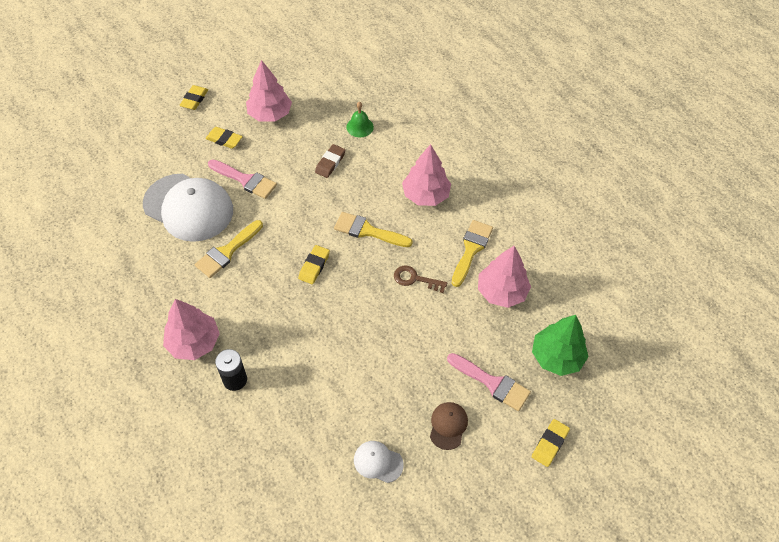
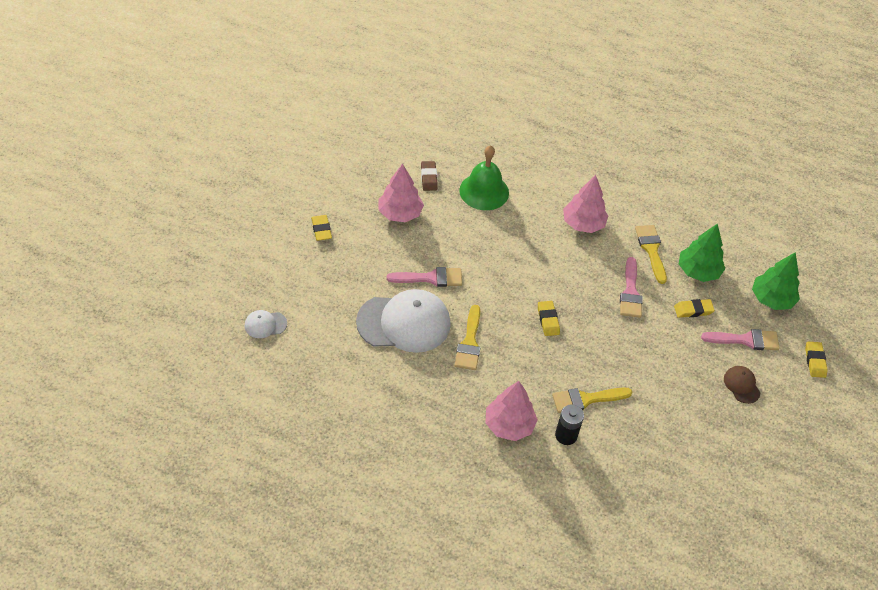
camera: 35 degrees left, 5 degrees down
(224, 139) = (381, 252): yellow eraser -> yellow eraser (693, 310)
(330, 163) = (487, 232): brown eraser -> brown eraser (429, 178)
(360, 127) = (484, 191): green bell -> green bell, size x1.88
(368, 231) = (564, 272): yellow brush -> yellow brush (586, 399)
(378, 462) = (717, 436): white cap -> white cap (265, 324)
(415, 279) = (630, 292): brown key -> pink brush
(501, 292) = (698, 271): pink tree -> green tree

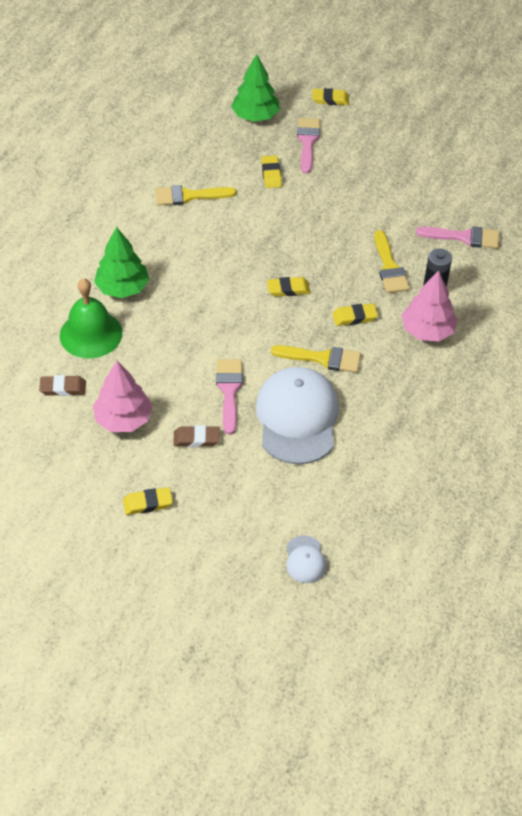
camera: 85 degrees left, 0 degrees up
(381, 257) = (196, 439): none -> brown eraser
(520, 368) = (354, 317): none -> yellow eraser
(583, 224) = (148, 248): pink tree -> none
(630, 292) = (248, 219): pink brush -> pink brush (464, 237)
(698, 271) = (219, 164): green tree -> green tree (122, 288)
(741, 385) = (362, 152): brown cap -> none

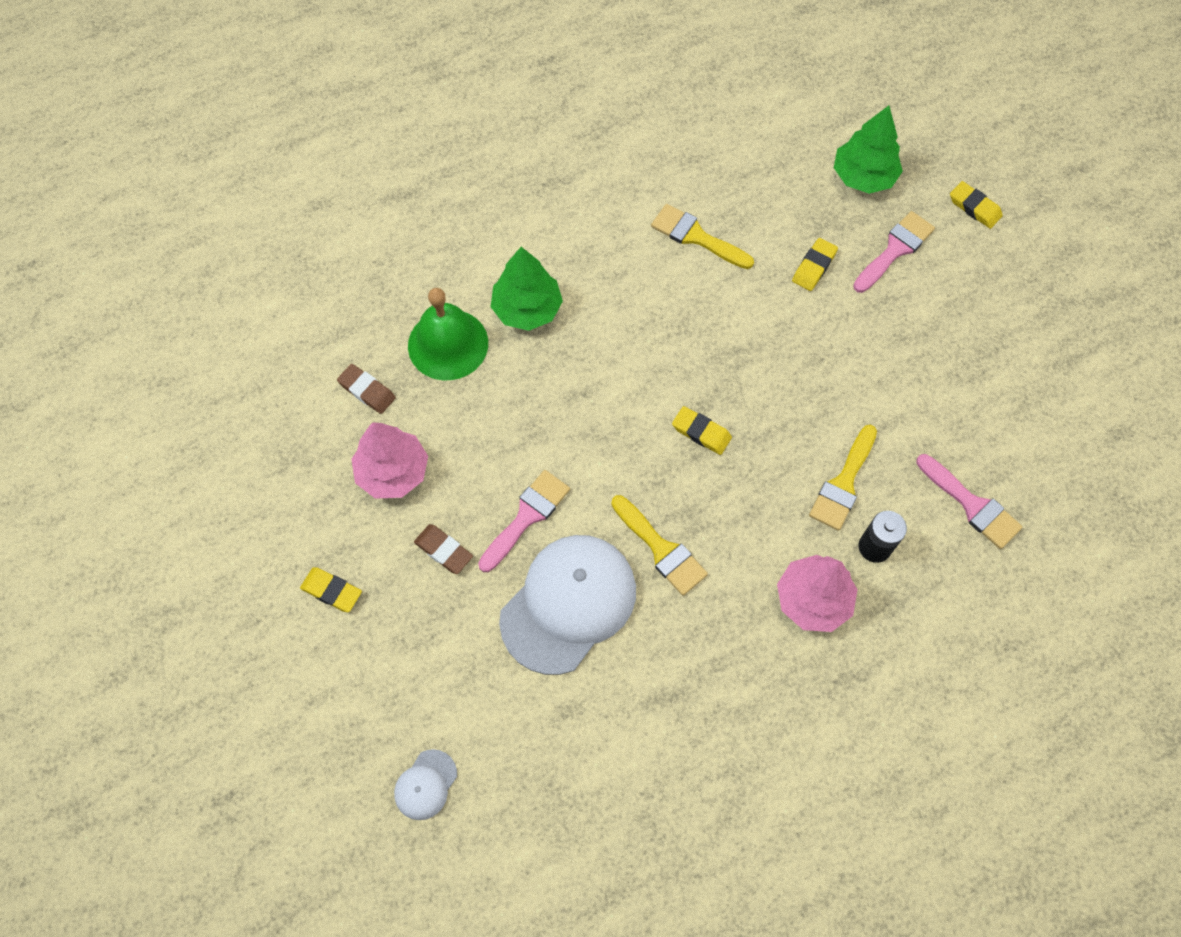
camera: 40 degrees right, 15 degrees up
(354, 317) = (744, 521): yellow eraser -> none

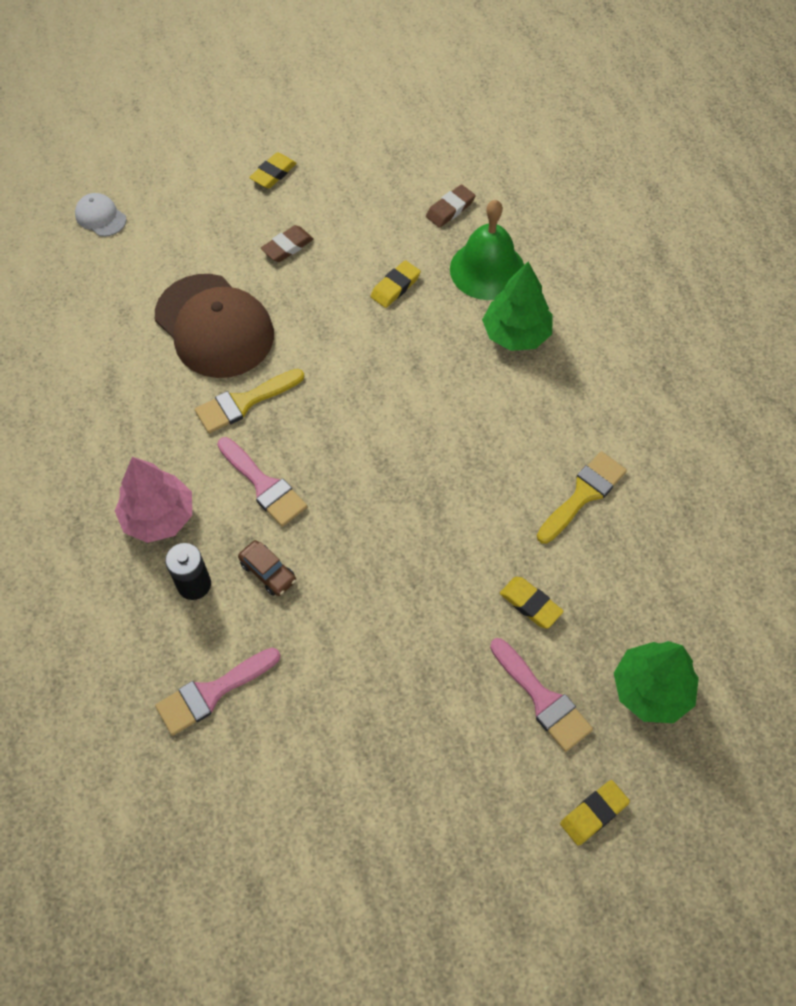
camera: 100 degrees right, 5 degrees down
(393, 472) = (368, 220): pink tree -> none
(527, 516) = (302, 307): pink brush -> pink brush (264, 485)
(568, 604) = (214, 326): white cap -> brown cap
(701, 432) = (353, 456): yellow eraser -> yellow eraser (395, 287)
(843, 483) = (268, 572): yellow brush -> brown car

